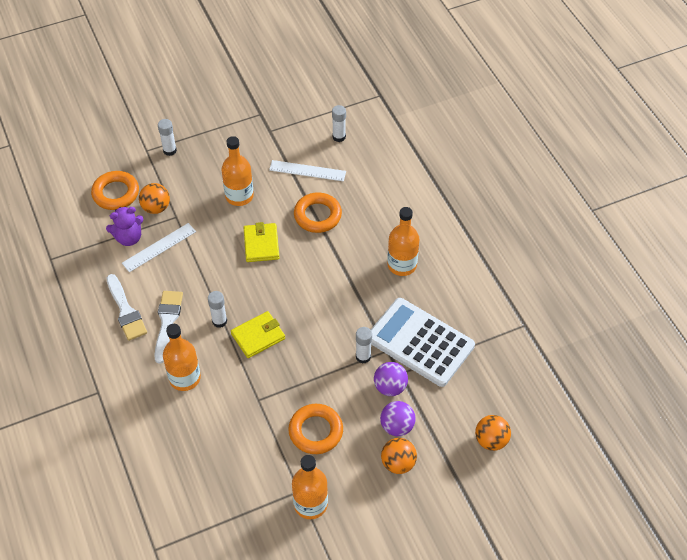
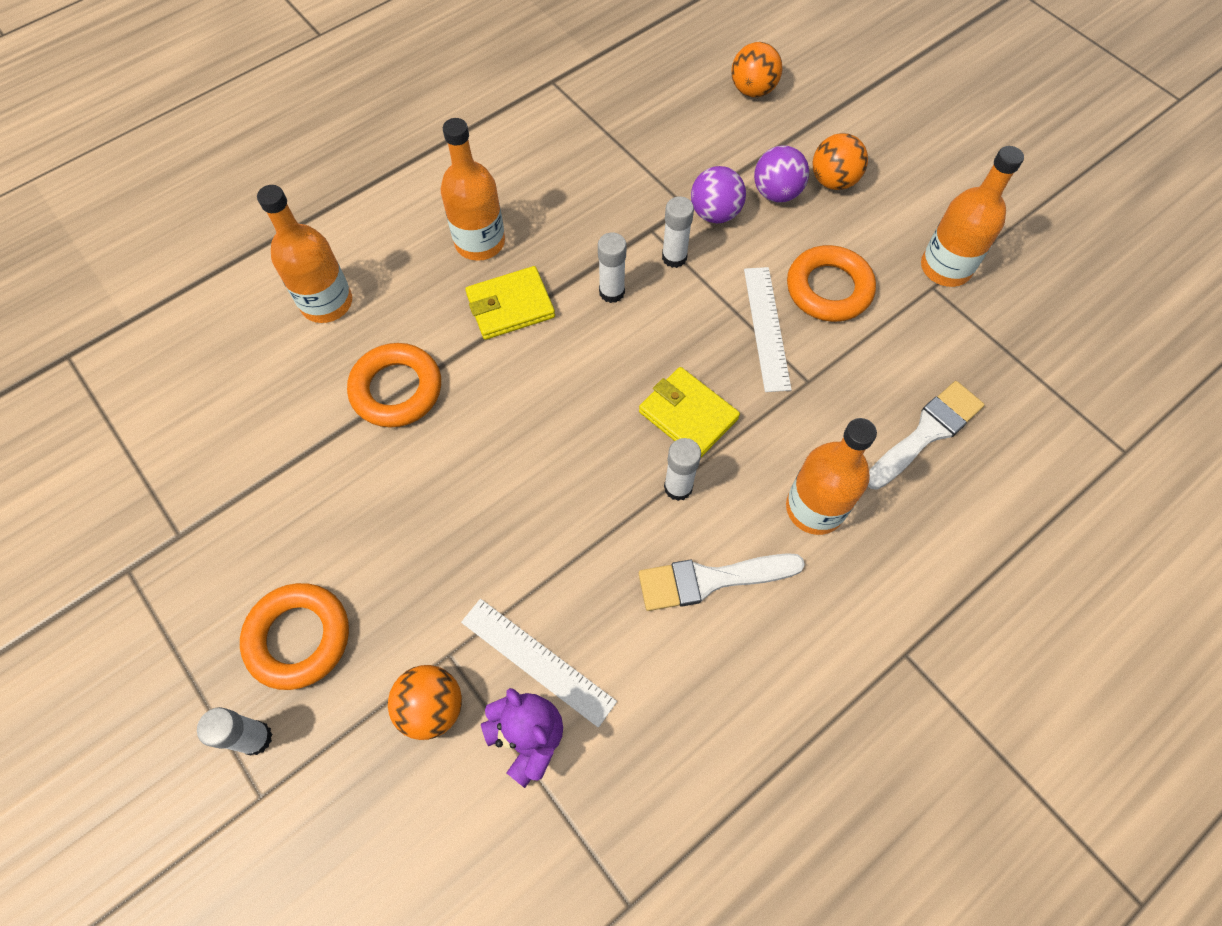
camera: 105 degrees left, 10 degrees up
(116, 193) = (406, 821): orange ring -> orange ring (299, 638)
(125, 310) = (711, 671): white brush -> white brush (926, 433)
(239, 196) = (370, 542): orange bottle -> orange bottle (327, 303)
(261, 244) = (485, 467): yellow wallet -> yellow wallet (510, 306)
(307, 171) = (285, 434): white ruler -> white ruler (766, 328)
(339, 137) = (188, 401): white glue stick -> white glue stick (611, 292)
(420, 342) = (623, 192): white calculator -> none

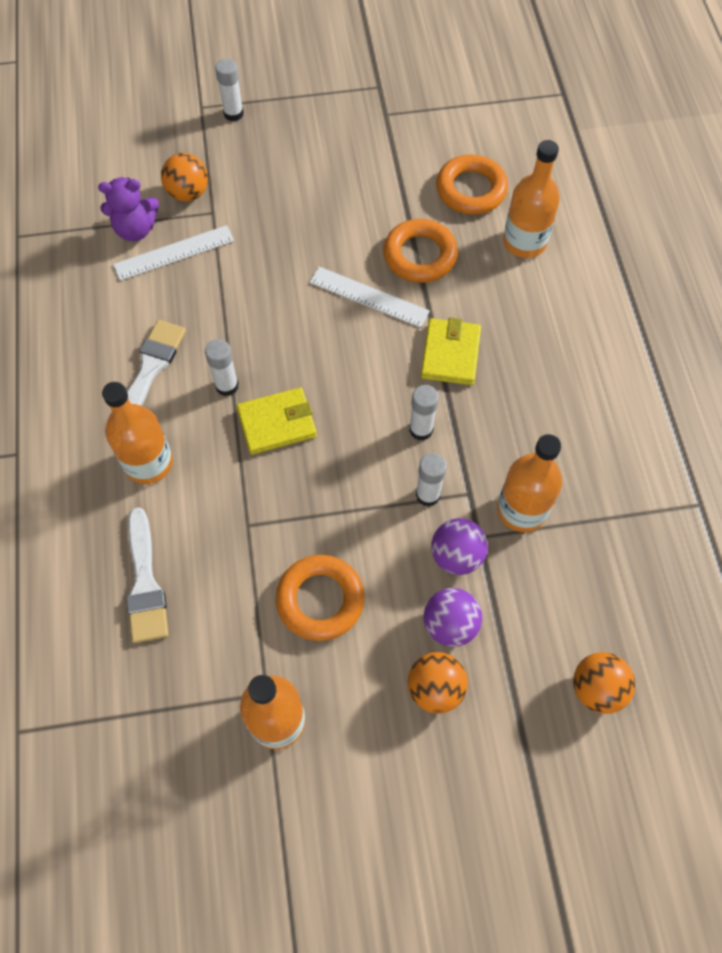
camera: 120 degrees right, 0 degrees up
(299, 638) = (277, 148): orange ring -> orange ring (471, 190)
(480, 242) = (527, 361): orange bottle -> orange bottle (521, 510)
(766, 328) = (314, 525): white ruler -> white ruler (369, 297)

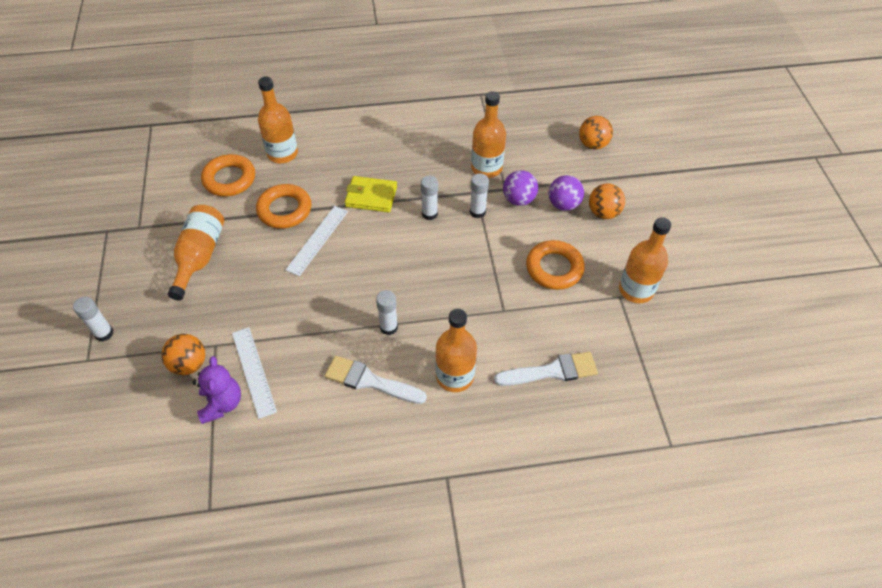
camera: 90 degrees left, 10 degrees down
(277, 423) = (422, 294): yellow wallet -> none
(340, 179) = (200, 256): none -> orange bottle

